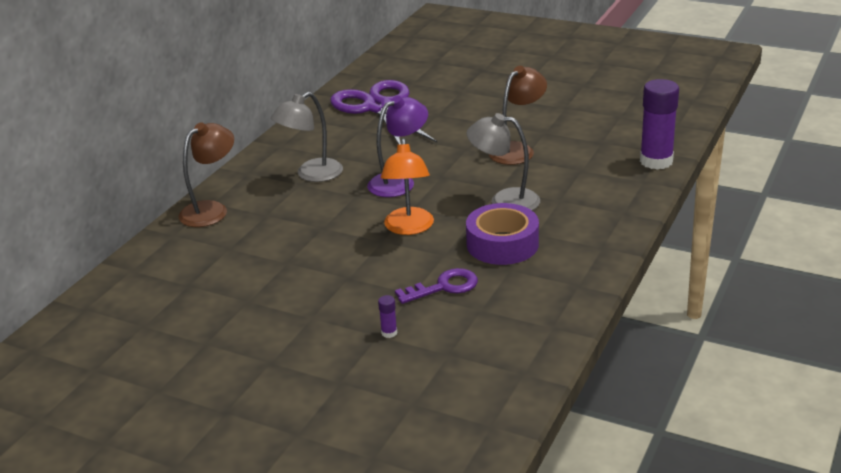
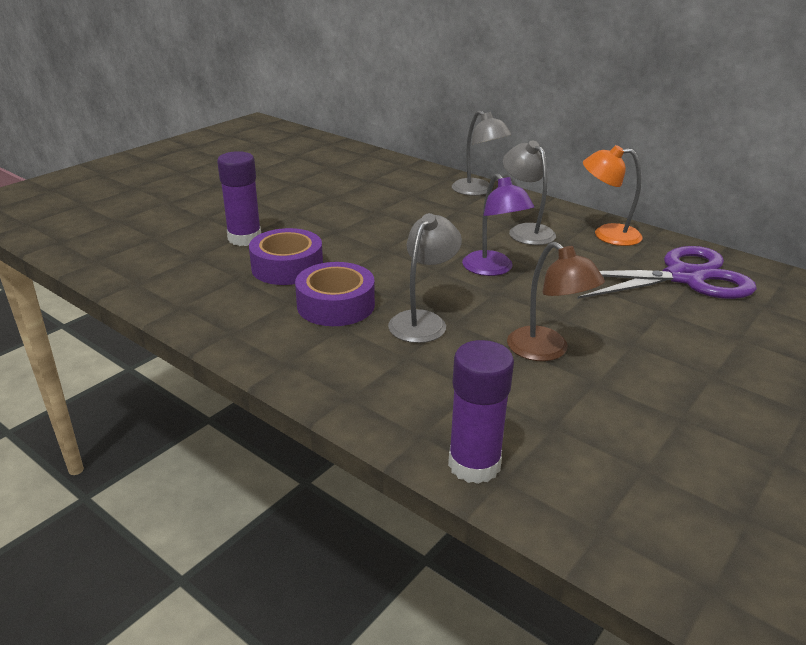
camera: 100 degrees right, 0 degrees up
(211, 210) = (478, 191): brown lamp -> grey lamp
(389, 333) = (244, 238): purple glue stick -> purple glue stick, size x2.50
(409, 228) = (398, 263): orange lamp -> orange lamp (607, 234)
(444, 287) = (287, 267): purple key -> purple tape

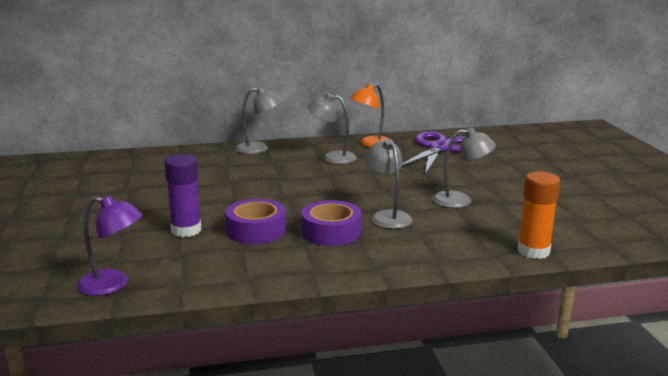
camera: 50 degrees left, 10 degrees down
(474, 464) = (533, 251): purple glue stick -> orange glue stick
(493, 269) = (361, 181): purple lamp -> purple lamp (113, 285)
(547, 351) = (460, 200): brown lamp -> grey lamp

